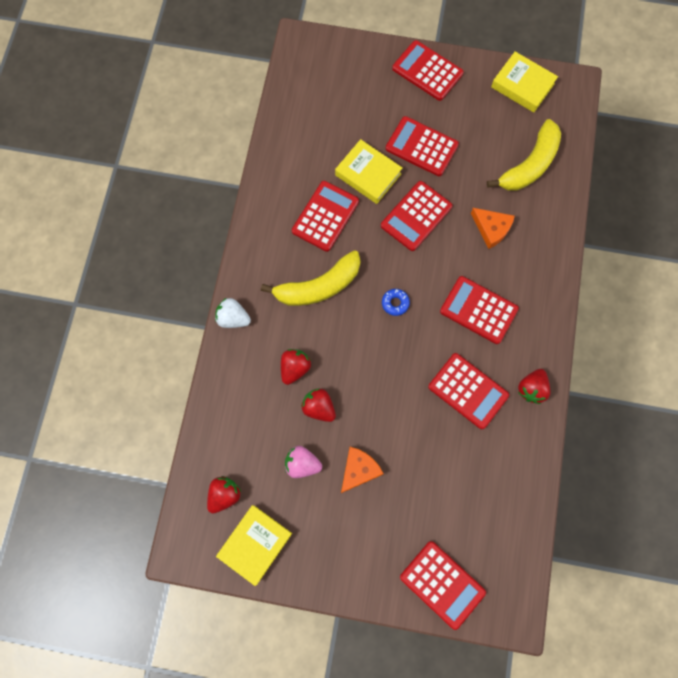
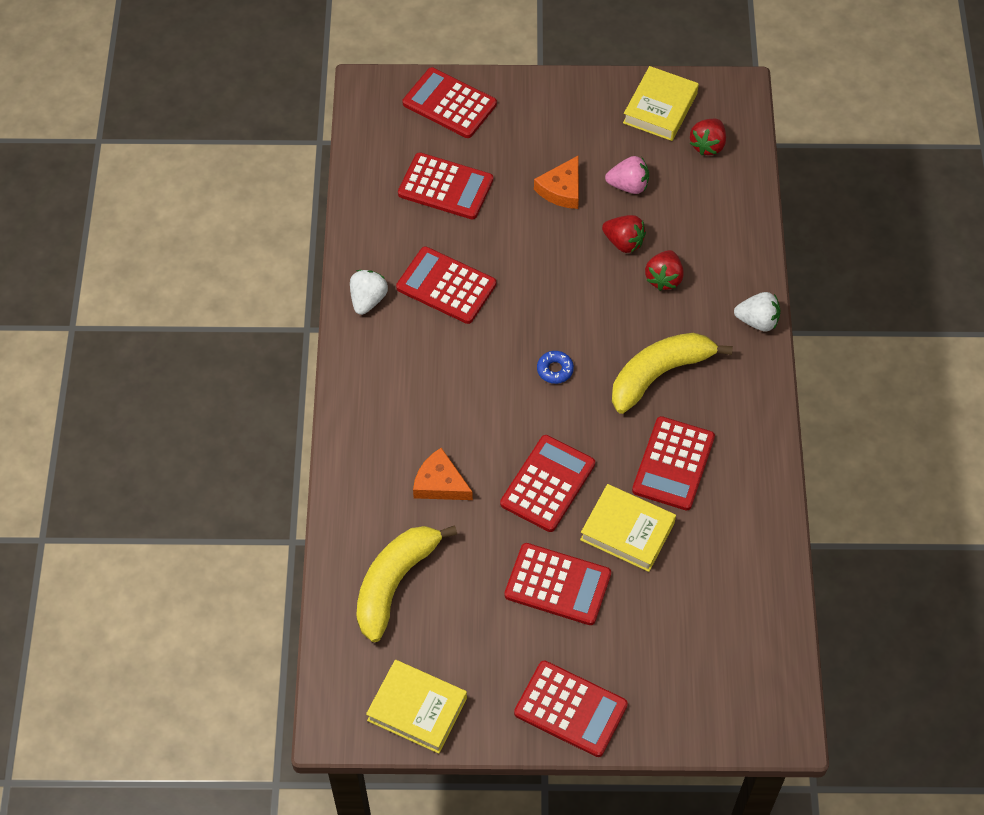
camera: 170 degrees right, 15 degrees down
(478, 310) = (444, 378): red calculator -> red calculator (445, 187)
(531, 389) = (368, 300): red strawberry -> white strawberry

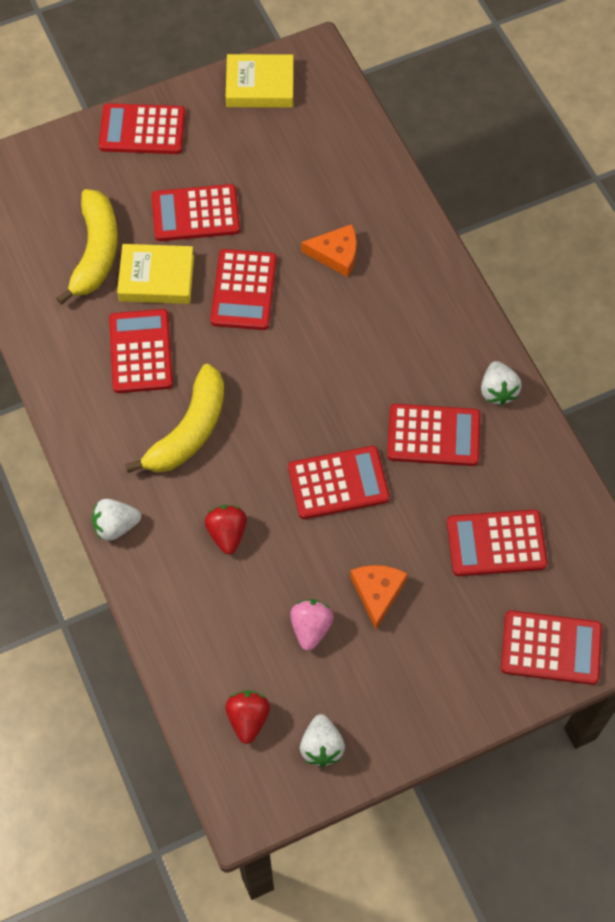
camera: 155 degrees right, 5 degrees up
(395, 583) = (328, 164): yellow banana -> yellow banana (95, 252)
(549, 280) = (338, 483): none -> red calculator
(555, 370) = (288, 395): blue donut -> none
(623, 242) = (285, 557): red strawberry -> none
(628, 185) = (311, 628): pink strawberry -> pink strawberry turned 120 degrees clockwise
(660, 108) = (321, 746): yellow book -> white strawberry

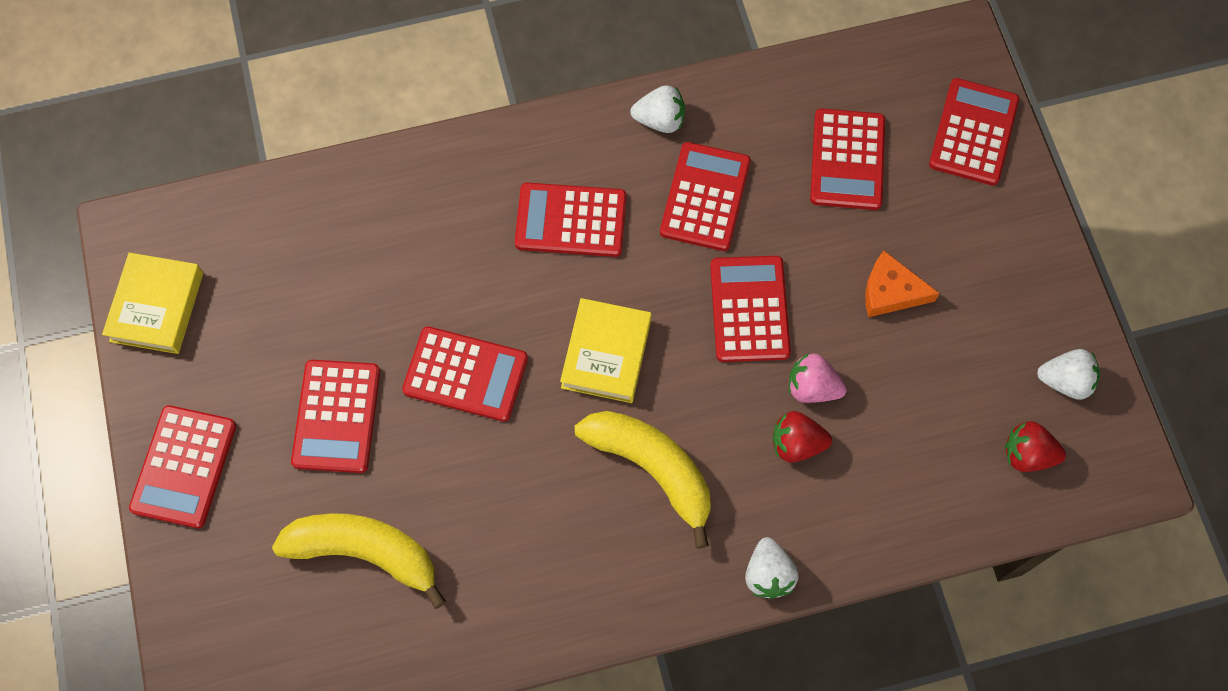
camera: 80 degrees left, 5 degrees up
(141, 352) = (529, 512): red calculator -> red calculator (571, 220)
(156, 278) = (423, 479): yellow book -> yellow book (606, 354)
(311, 628) = (925, 369): pink strawberry -> pink strawberry (812, 387)
(336, 254) = (438, 258): orange cheese -> none

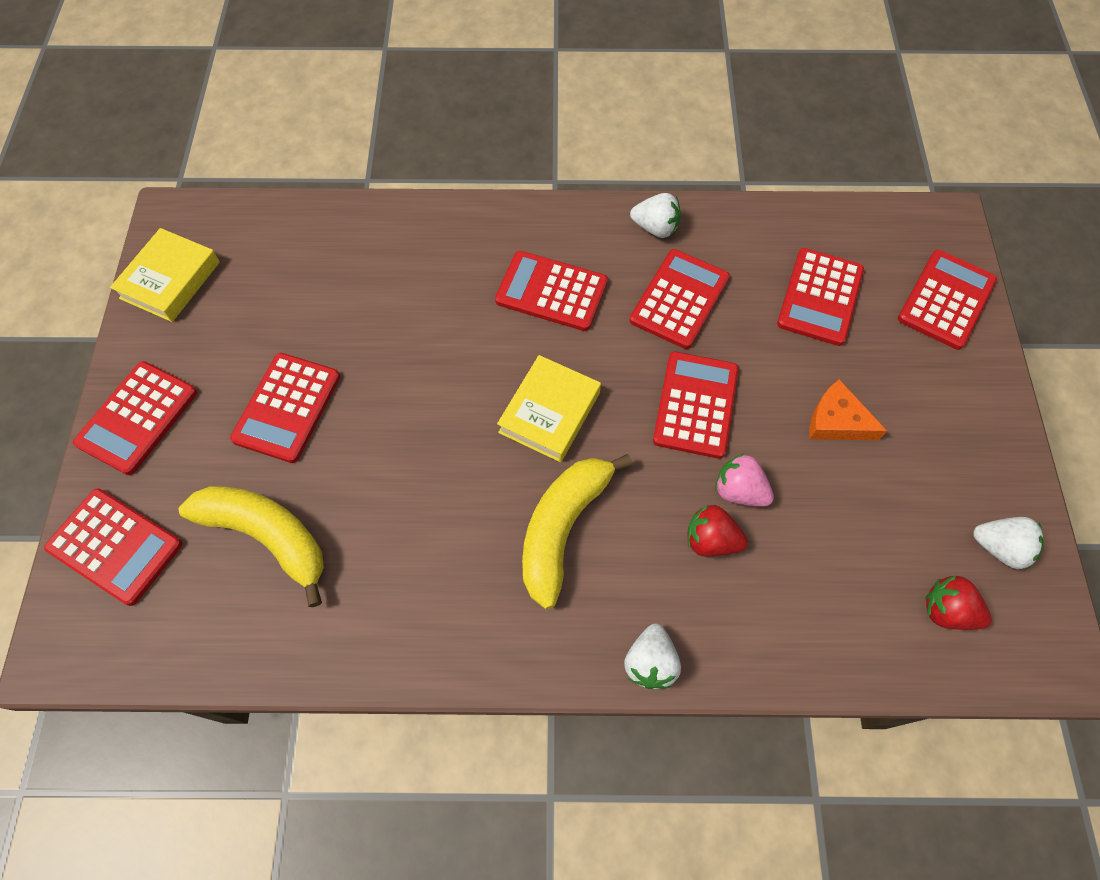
camera: 15 degrees right, 5 degrees down
(465, 374) = (415, 399): red calculator -> red calculator (115, 546)
(652, 469) = (562, 528): yellow banana -> yellow banana turned 120 degrees counterclockwise

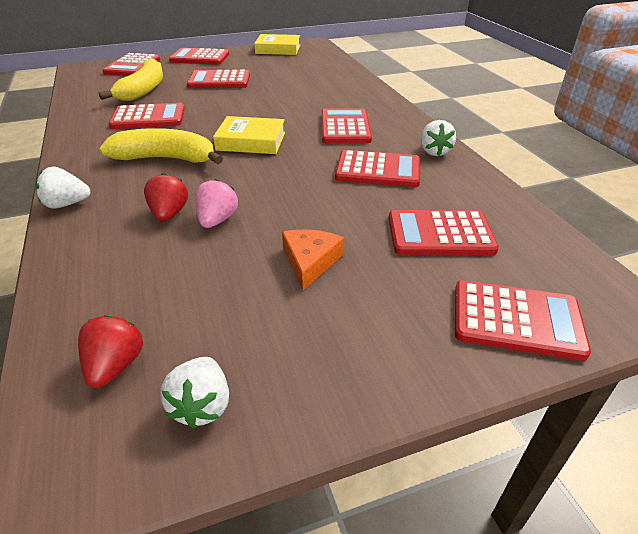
camera: 70 degrees right, 25 degrees down
(696, 405) = (286, 190): red calculator -> red calculator (148, 117)

